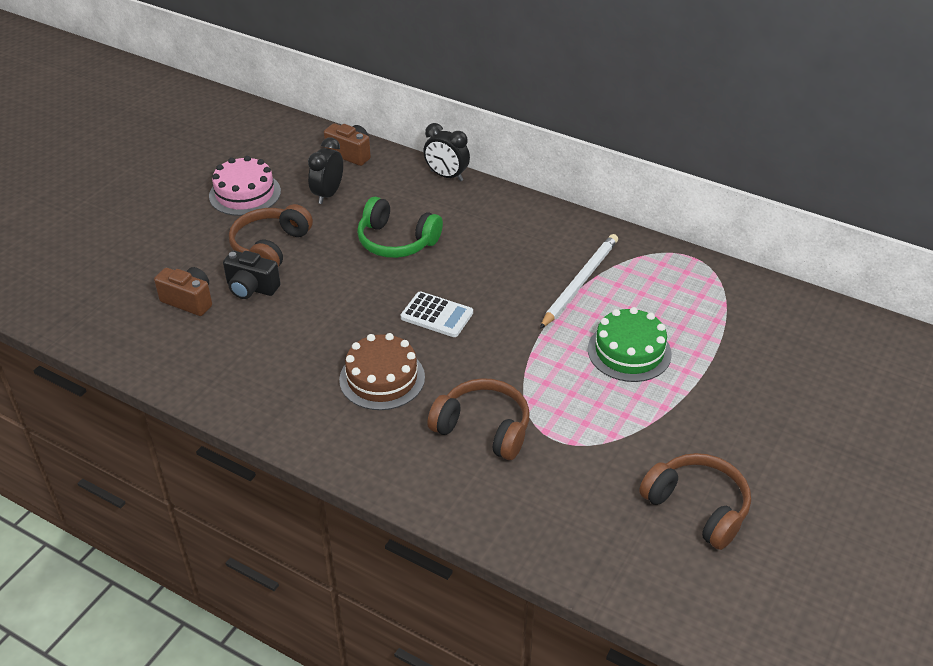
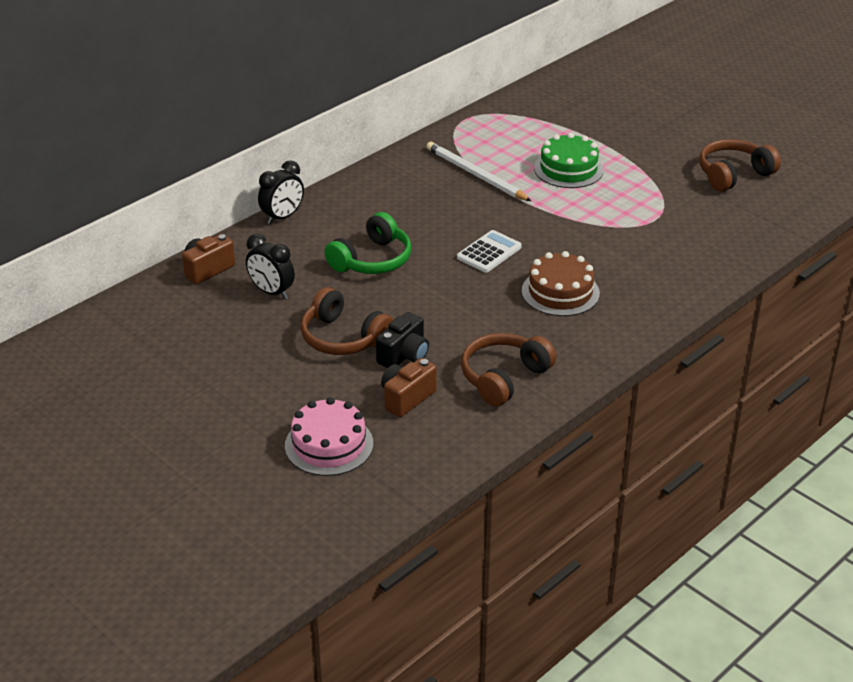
camera: 75 degrees left, 5 degrees down
(245, 193) = (238, 347): pink cake -> pink cake (329, 444)
(483, 428) = (634, 250): brown headphones -> brown headphones (504, 377)

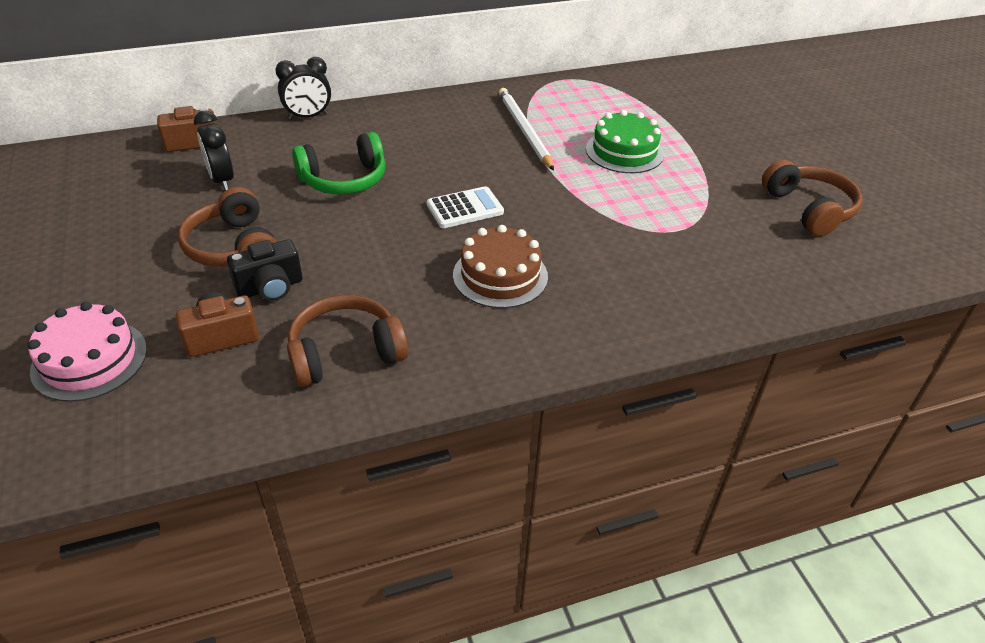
camera: 25 degrees right, 5 degrees up
(733, 174) = (809, 209): brown headphones -> brown headphones turned 75 degrees clockwise

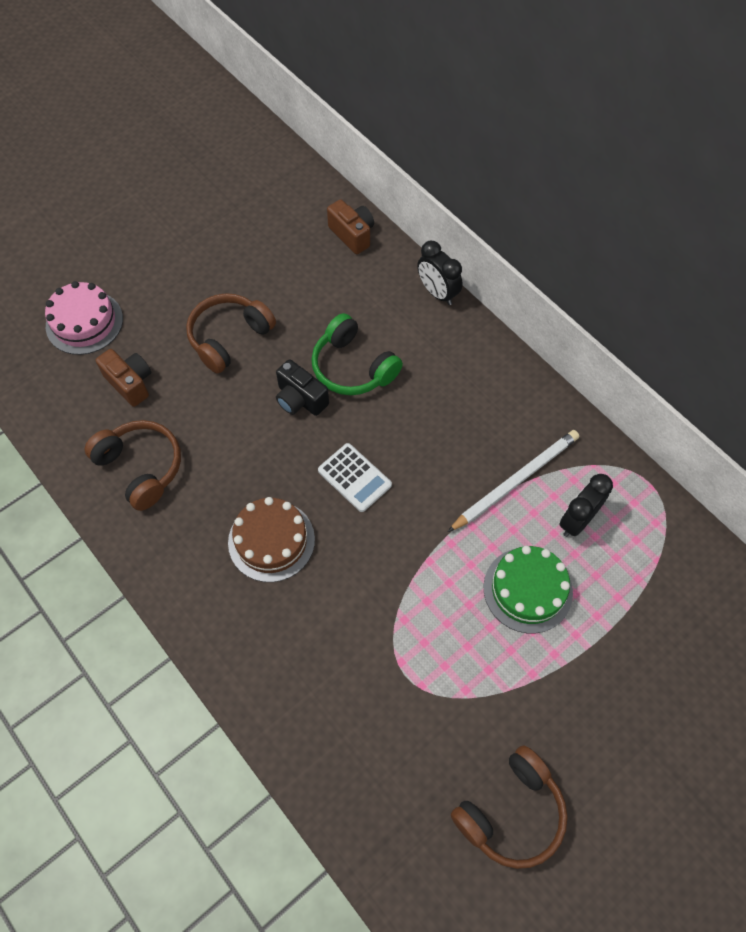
camera: 70 degrees right, 20 degrees up
(222, 180) = (310, 283): black clock -> black clock (577, 520)
(270, 287) = (192, 385): black camera -> black camera (300, 399)

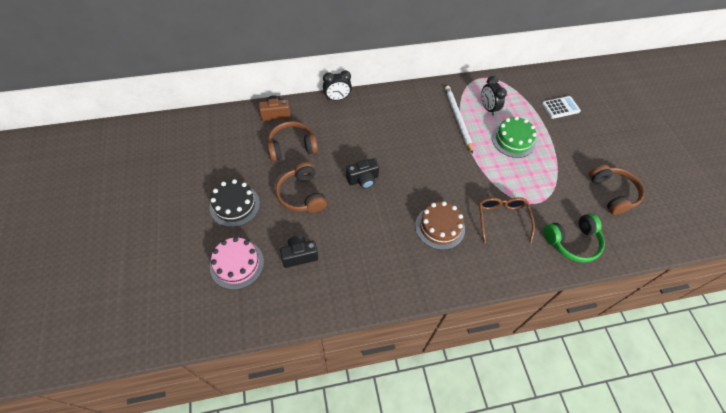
camera: 65 degrees left, 5 degrees down
(130, 383) = (299, 255): brown camera -> black camera
(141, 467) = (360, 272): brown headphones -> brown headphones (292, 147)
(170, 273) = (235, 205): none -> black cake
(338, 629) = (502, 219): none -> brown glasses
(353, 367) = (358, 150): green headphones -> green headphones (572, 242)
(354, 478) = (422, 177): white calculator -> white calculator (560, 108)

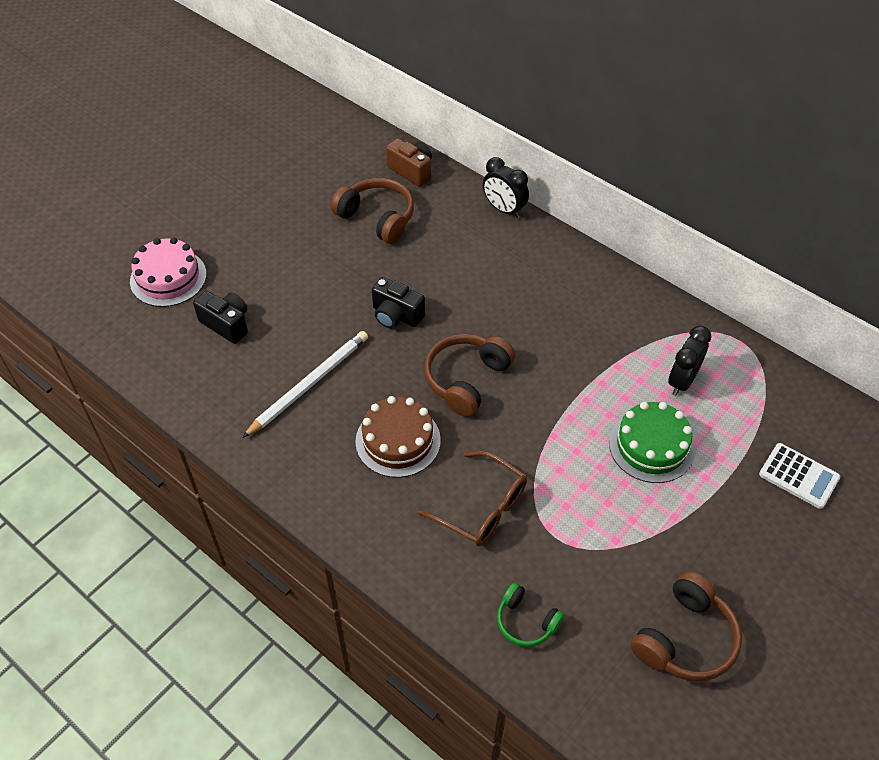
camera: 55 degrees right, 5 degrees down
(235, 205) = (243, 224): black cake -> none
(302, 195) = (314, 272): brown headphones -> brown headphones (466, 379)
(457, 119) = (617, 356): white pencil -> white pencil (309, 384)
(502, 219) = (481, 507): brown glasses -> brown glasses turned 75 degrees clockwise
(572, 242) = (526, 621): green headphones -> green headphones, size x0.61

